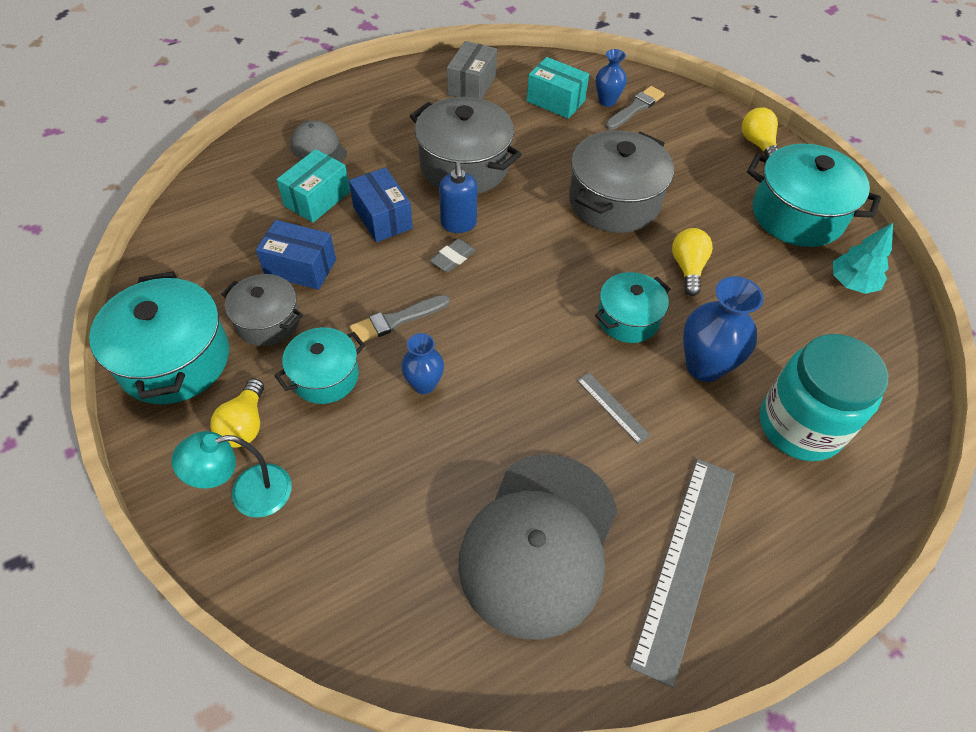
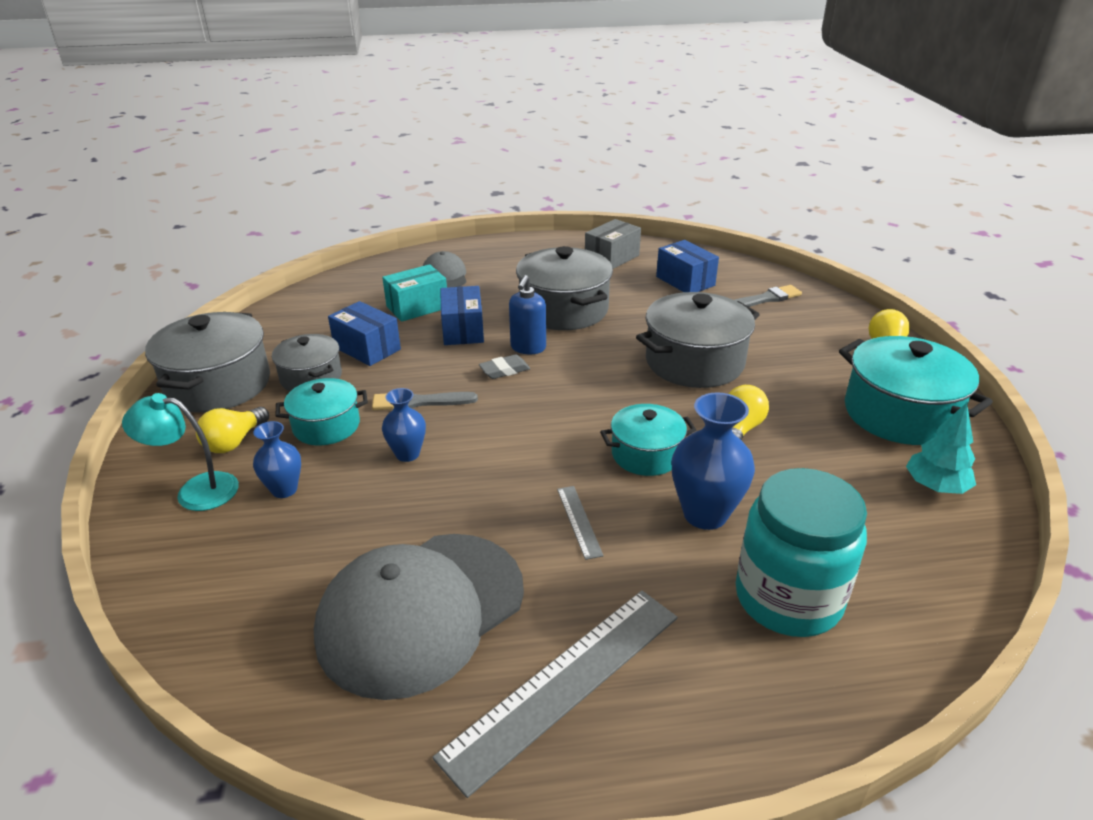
camera: 25 degrees right, 20 degrees down
(174, 359) = (218, 385): turquoise pot -> grey pot
(555, 101) = (685, 281): turquoise box -> blue box
(607, 101) = (738, 289): blue vase -> blue vase (284, 489)

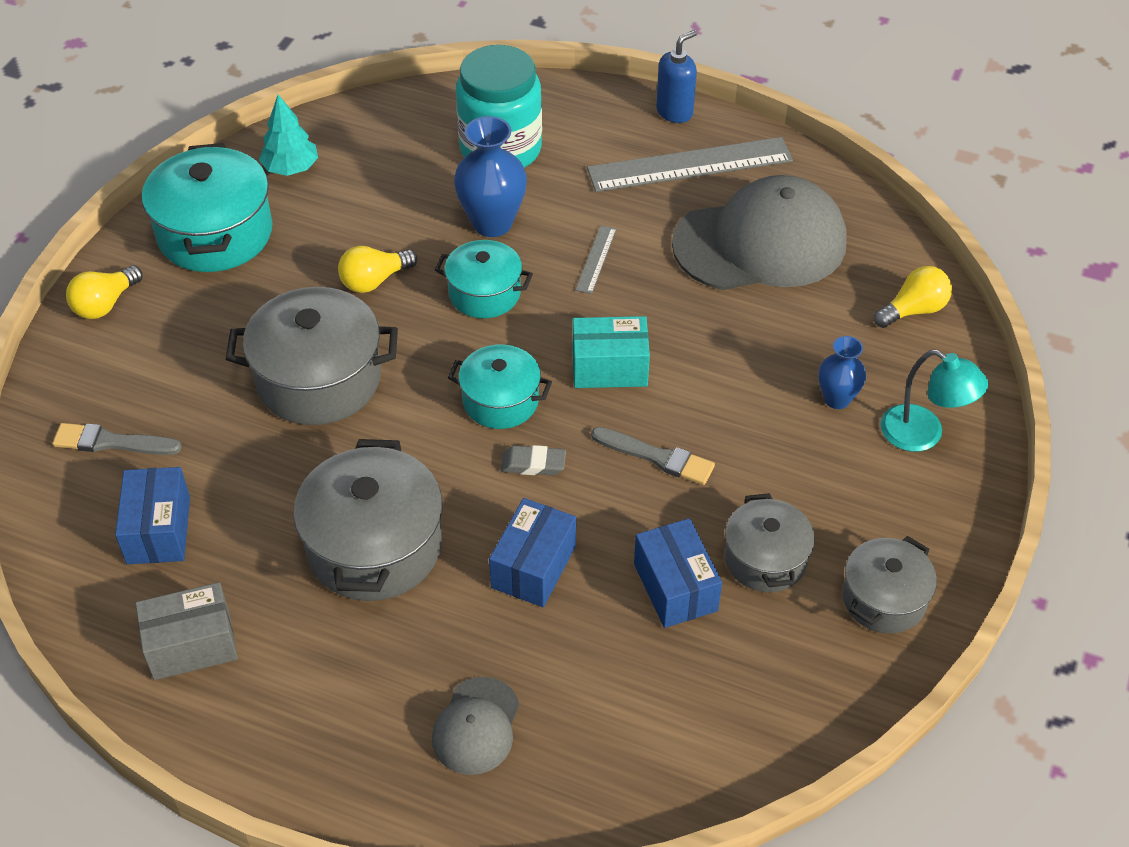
camera: 150 degrees left, 15 degrees up
(218, 385) = (884, 599): grey pot -> grey pot, size x0.61
(234, 442) = (877, 486): yellow light bulb -> yellow light bulb (913, 310)
(326, 426) = (772, 466): turquoise pot -> turquoise pot (500, 401)
(407, 454) = (703, 390): blue vase -> none
(417, 307) = (564, 654): turquoise box -> turquoise box (609, 367)
(528, 348) = (478, 491): blue soap dispenser -> blue soap dispenser (675, 112)

